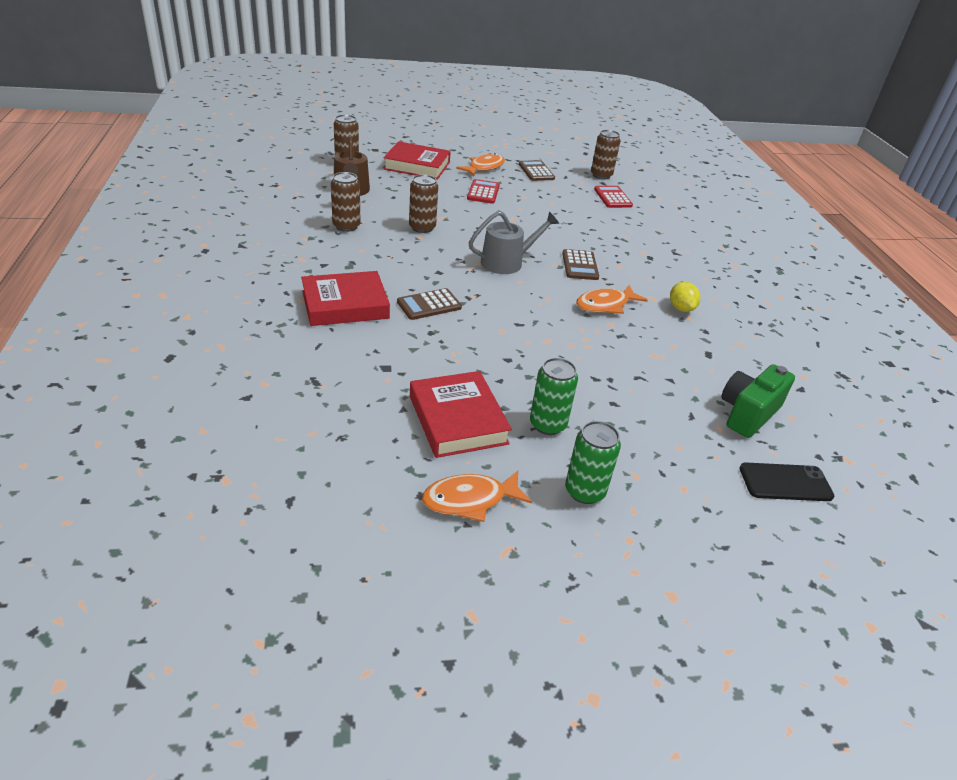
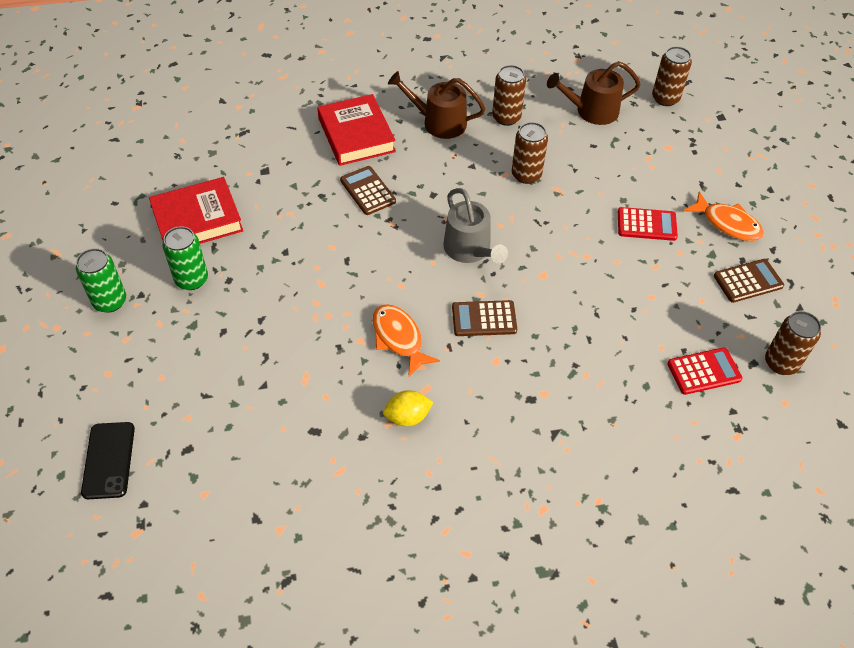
camera: 90 degrees right, 15 degrees up
(342, 258) = (439, 122): none -> brown watering can
(417, 166) = (693, 158): red book -> none
(470, 500) = (107, 230): orange fish -> none
(748, 414) = (209, 449): green camera -> none

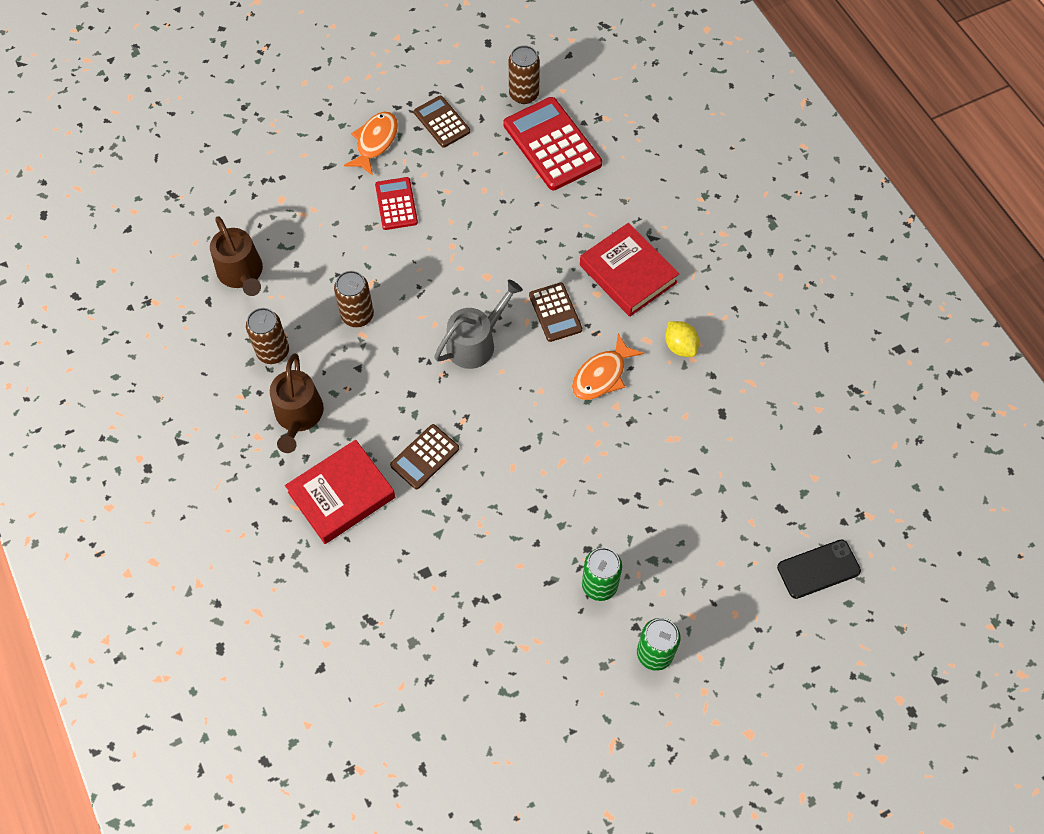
camera: 105 degrees left, 10 degrees up
(197, 219) = (518, 614): red book -> red book (628, 274)
(665, 98) = (204, 210): brown can -> none
(704, 371) = (552, 144): red calculator -> red calculator, size x1.76

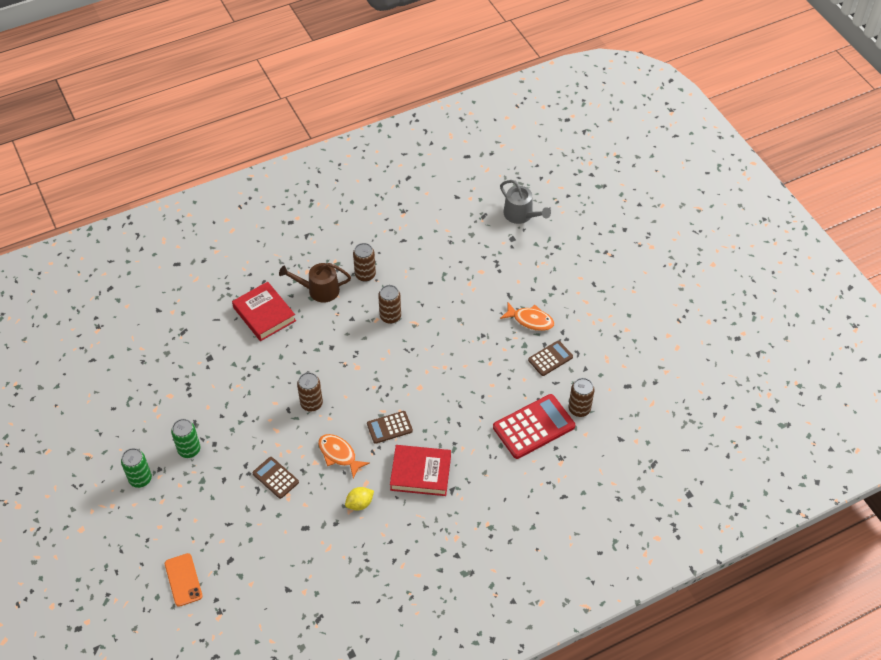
camera: 90 degrees right, 10 degrees down
(242, 273) = (423, 255): brown watering can -> none
(396, 204) = (478, 334): red calculator -> none
(425, 457) = (286, 355): brown calculator -> brown calculator (275, 478)
(475, 343) = (367, 381): grey watering can -> grey watering can (521, 215)
(514, 416) = (311, 403): none -> brown can
(628, 274) = (420, 473): red book -> red book turned 45 degrees clockwise
(818, 569) = (183, 580): black phone -> orange phone

